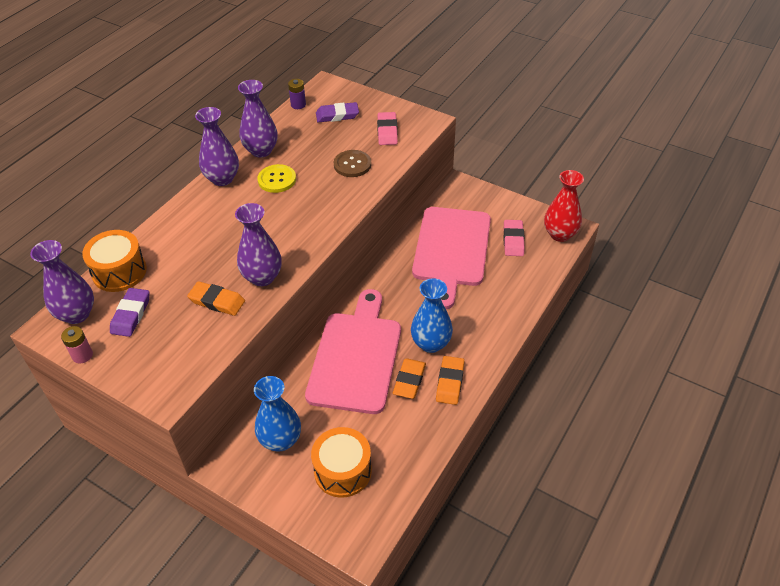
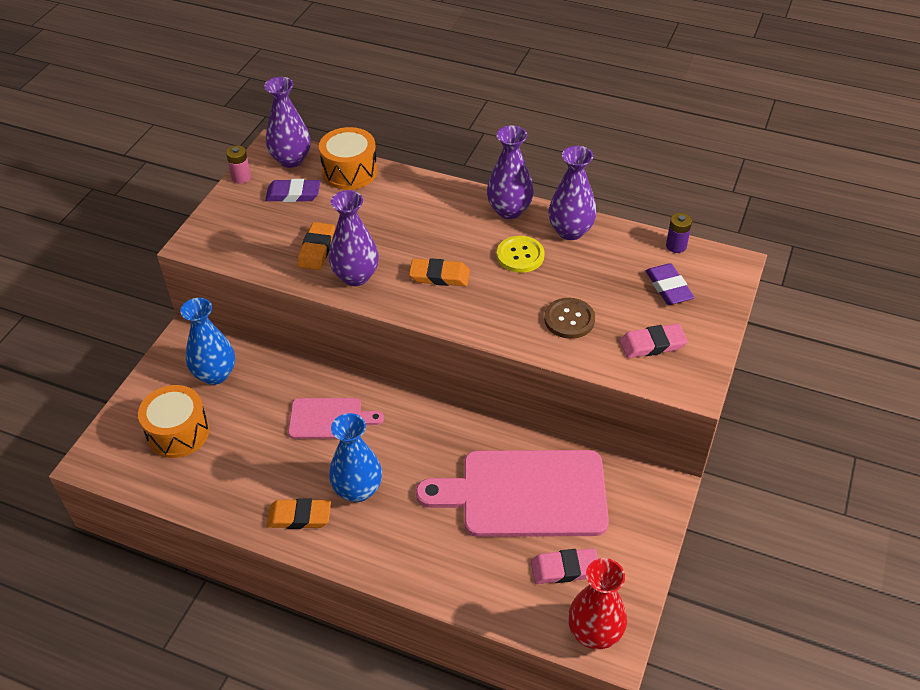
camera: 80 degrees right, 0 degrees up
(356, 357) = (329, 419): pink cutting board -> pink cutting board, size x0.53
(409, 380) = (299, 475): orange eraser -> orange eraser (439, 276)

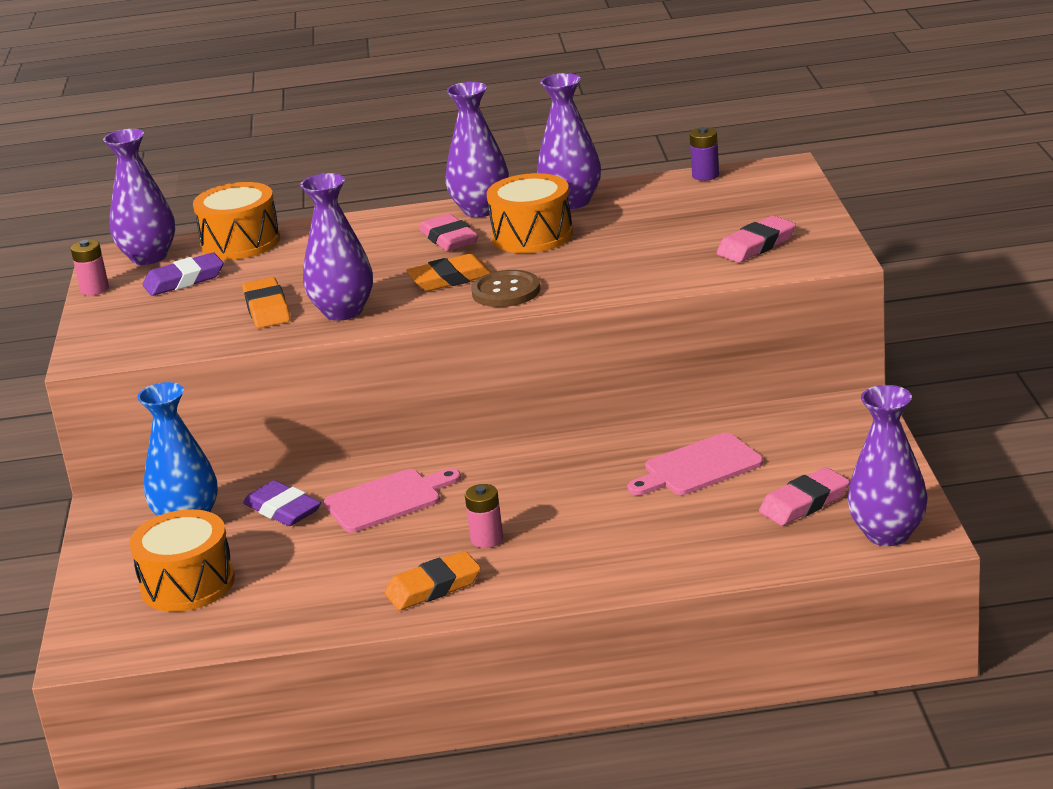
camera: 25 degrees left, 20 degrees down
(358, 490) = (487, 539): blue vase -> pink battery
(469, 232) = (449, 238): none -> pink eraser
(520, 255) = (532, 235): yellow button -> orange drum
(525, 494) = (698, 467): pink cutting board -> pink cutting board, size x0.53
(569, 319) = (643, 259): brown button -> brown button (506, 291)
(594, 632) = (887, 534): red vase -> purple vase
(668, 287) = (729, 204): purple eraser -> purple eraser (283, 509)

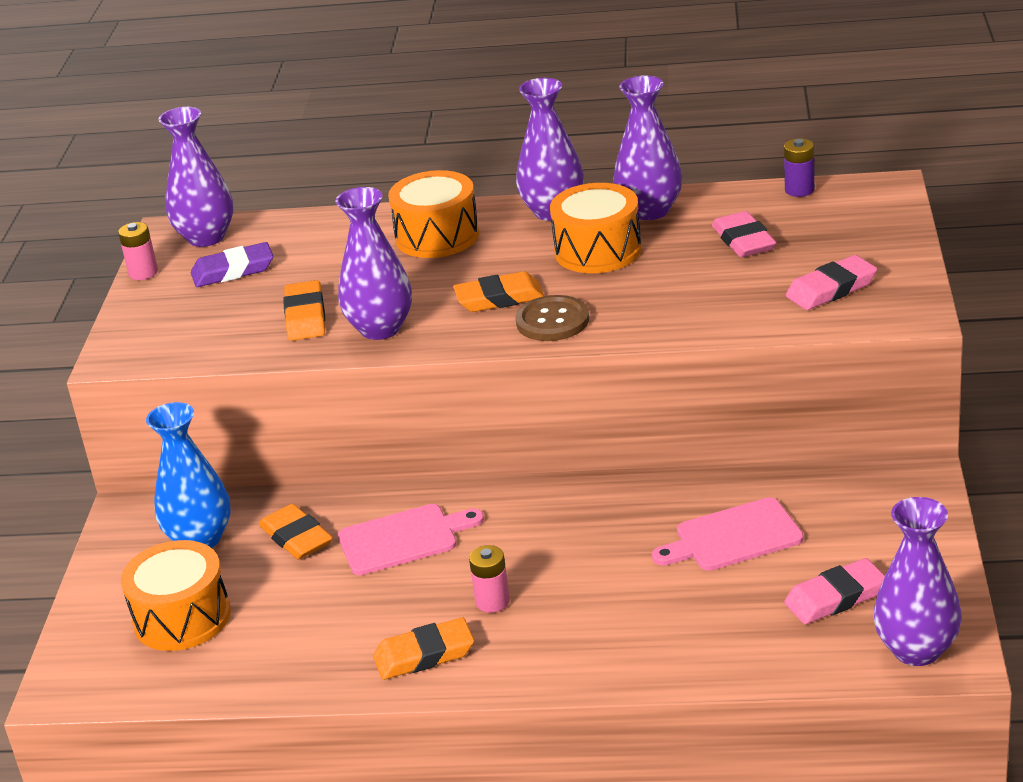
camera: 10 degrees right, 5 degrees up
(241, 242) = (301, 228): orange drum -> orange drum (437, 236)
(283, 509) = (296, 537): purple eraser -> orange eraser
(449, 238) = (511, 246): pink eraser -> pink eraser (743, 240)

